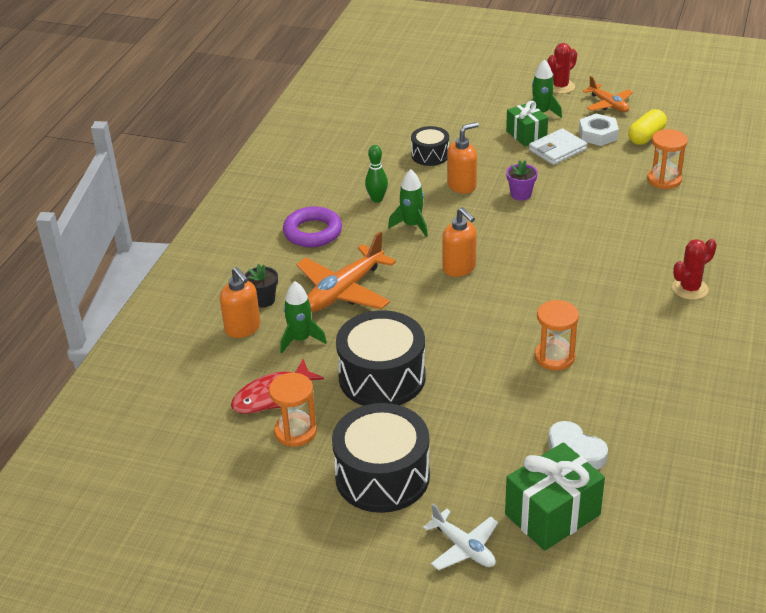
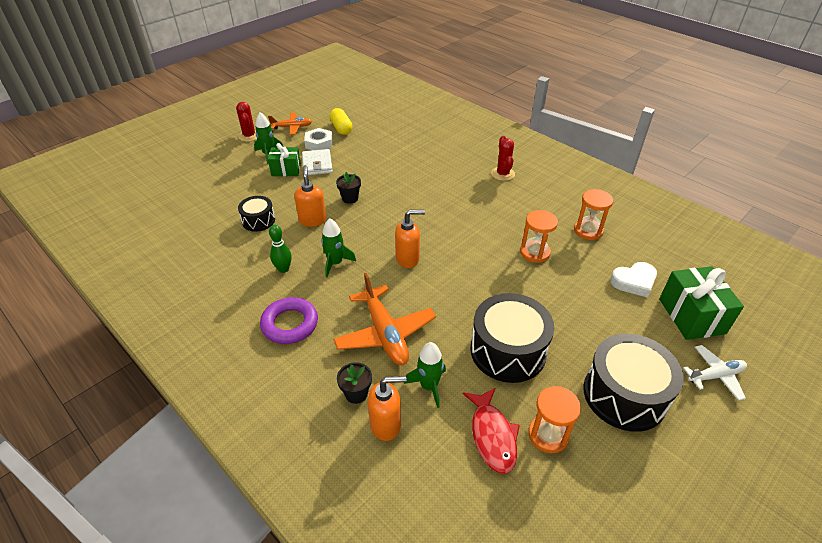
camera: 65 degrees left, 5 degrees up
(521, 194) = (350, 198): purple flower pot -> black flower pot
(664, 179) = (391, 140): orange hourglass -> orange hourglass (588, 231)

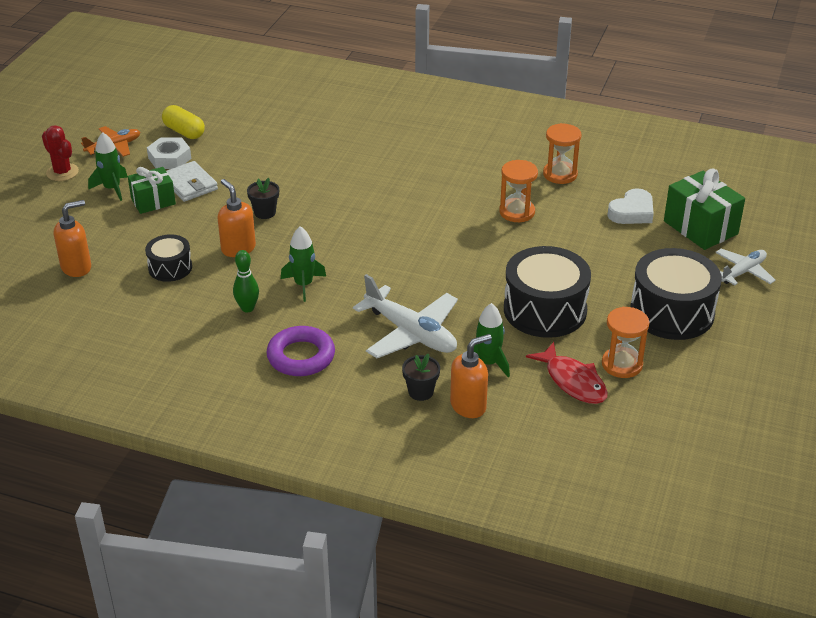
camera: 25 degrees left, 5 degrees down
(385, 333) = (411, 333): orange plane -> white plane
(408, 259) = (383, 257): orange soap dispenser -> orange soap dispenser (76, 267)
(502, 174) = (429, 137): red cactus -> none

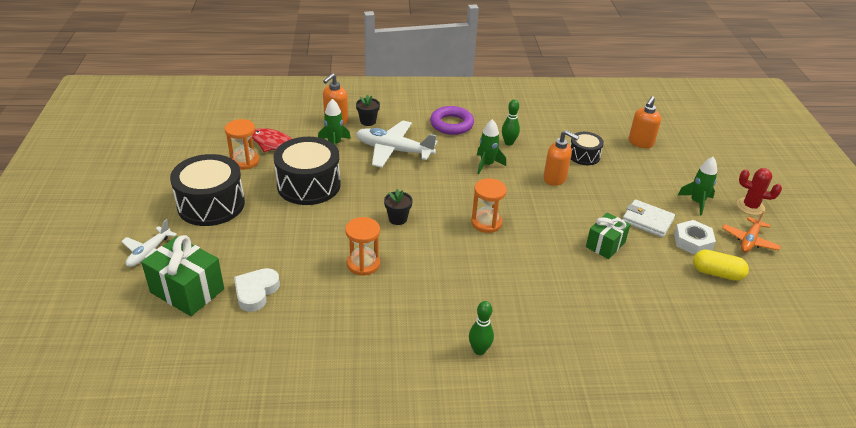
camera: 155 degrees right, 0 degrees up
(153, 201) = (655, 199): green gift -> green gift (605, 245)
(265, 212) = (565, 211): black flower pot -> black flower pot (398, 219)
(449, 131) = (479, 350): none -> green bowling pin
(560, 174) = (338, 320): orange hourglass -> orange hourglass (486, 223)

